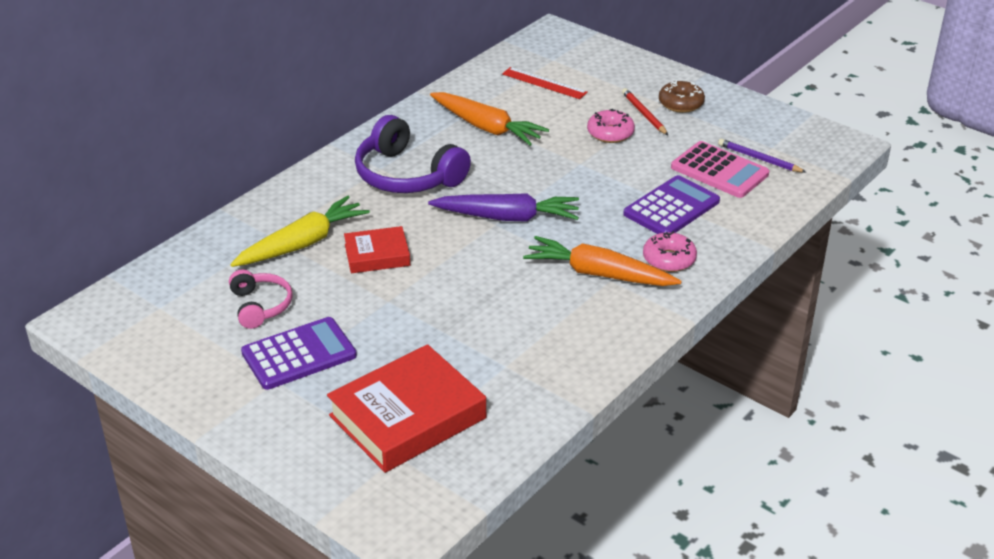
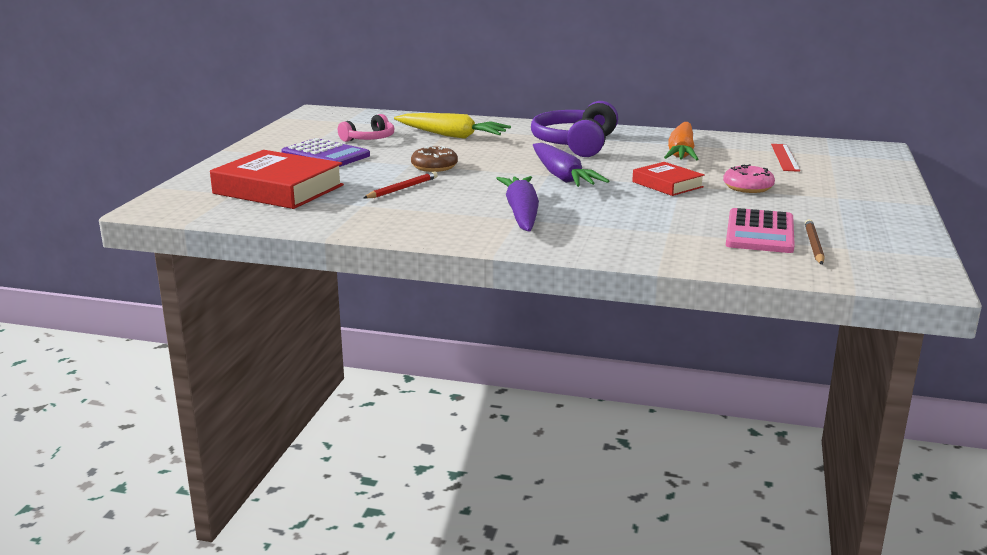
camera: 65 degrees right, 15 degrees down
(377, 255) = (462, 153): red book -> red book (667, 184)
(599, 274) = (521, 214): orange carrot -> purple carrot
(644, 114) = (804, 193): red pencil -> red pencil (402, 188)
(669, 259) = (578, 233): pink donut -> none
(671, 208) = (663, 223): purple calculator -> none
(681, 103) = (852, 203): brown donut -> brown donut (434, 167)
(759, 159) = (813, 245): purple pencil -> brown pencil

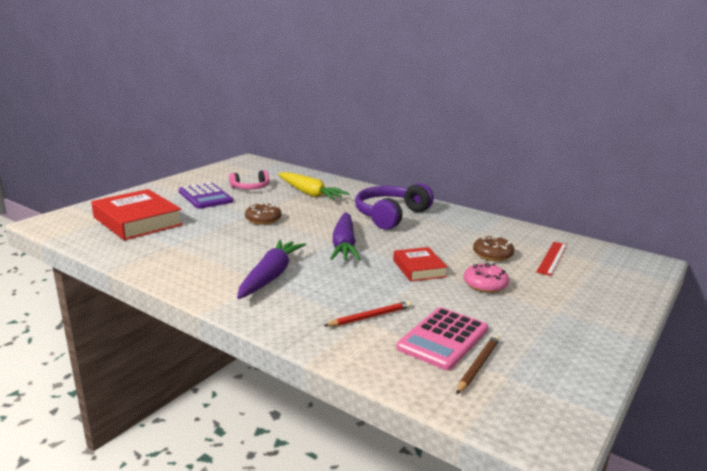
camera: 20 degrees right, 0 degrees up
(402, 188) = (217, 235): red pencil -> red pencil (370, 317)
(681, 152) = (466, 237): orange carrot -> none
(725, 163) = (492, 255): none -> brown donut

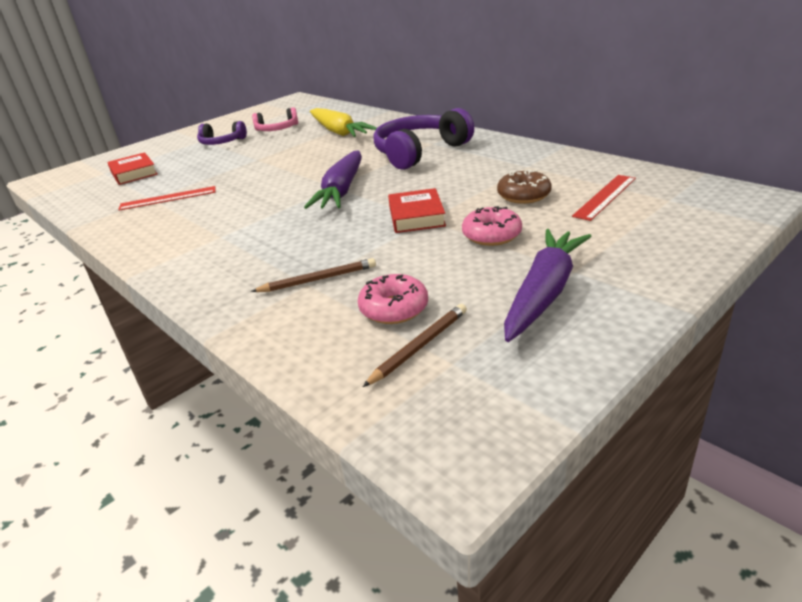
camera: 15 degrees right, 10 degrees up
(137, 221) = (134, 173): red book -> red book, size x0.56
(189, 246) = (168, 198): none -> red ruler
(205, 197) = (222, 142): purple calculator -> purple headphones
(263, 219) = (267, 164): brown donut -> none
(270, 276) = (233, 231): purple carrot -> purple carrot (544, 293)
(370, 317) = (318, 279): red pencil -> brown pencil
(443, 339) = (394, 308): pink calculator -> pink donut

